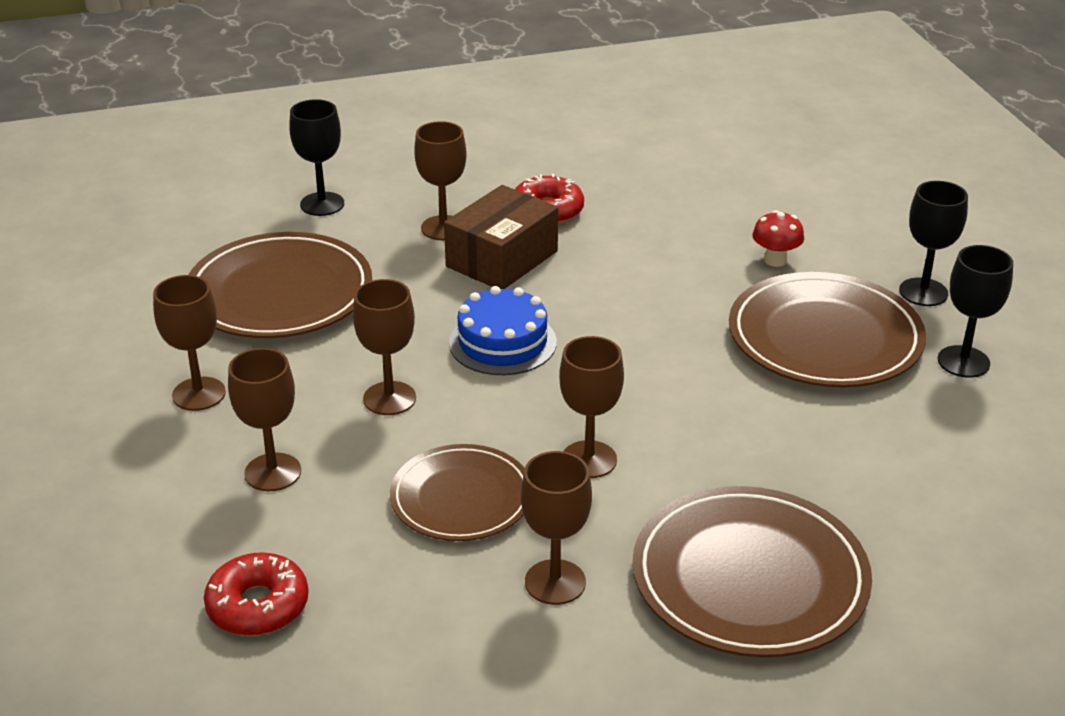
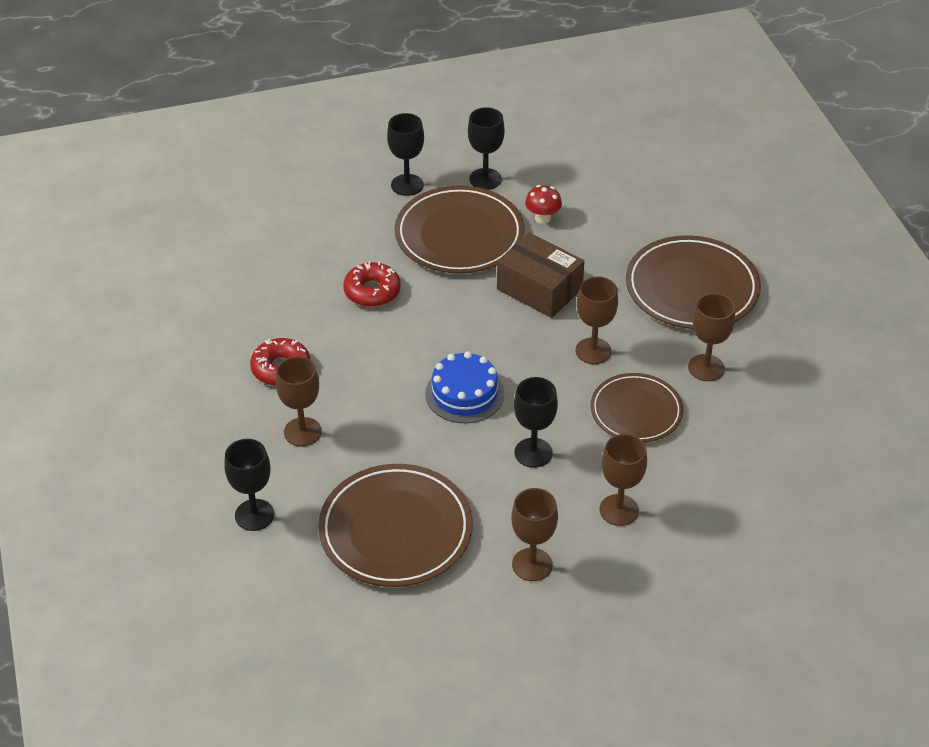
camera: 90 degrees left, 10 degrees up
(258, 606) = (745, 503): red donut -> red donut (372, 291)
(389, 398) = (533, 453): brown goblet -> black goblet
(502, 259) = (352, 395): brown box -> brown box (539, 289)
(775, 260) = (363, 249): red mushroom -> red mushroom (542, 218)

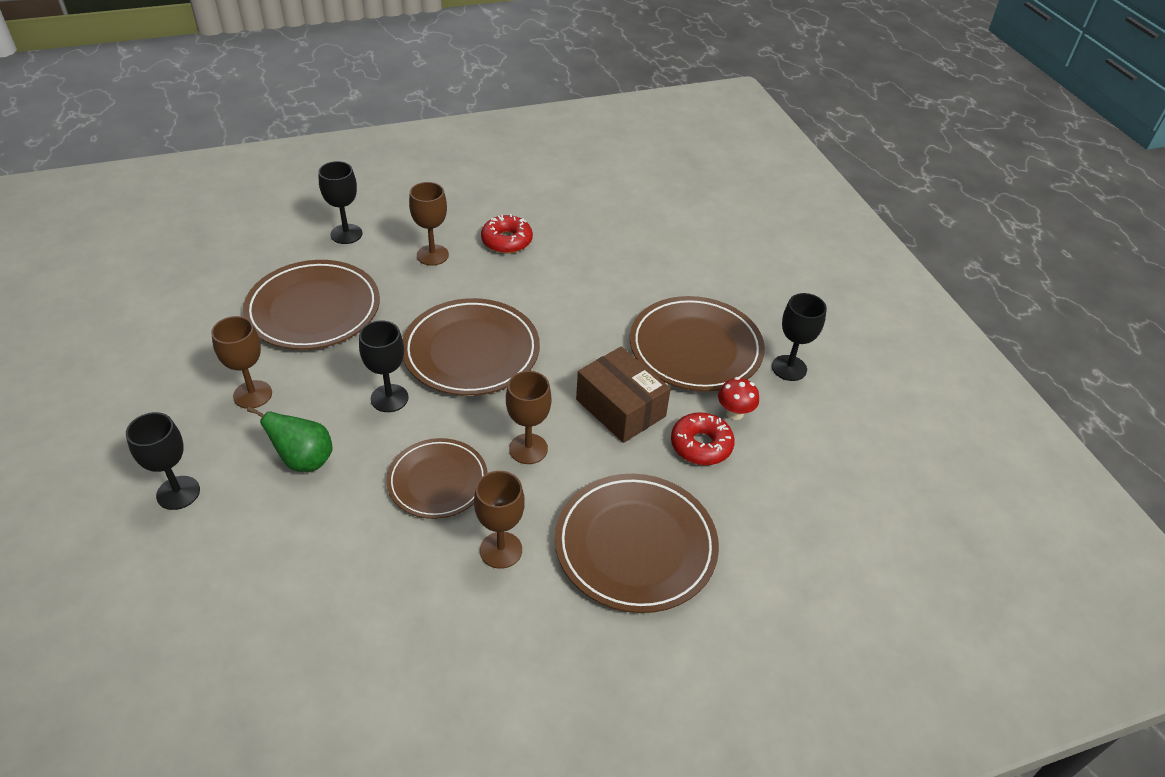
camera: 85 degrees right, 0 degrees up
(372, 291) = (606, 290): red donut -> red donut (701, 445)
(407, 185) = (764, 311): black goblet -> black goblet (178, 493)
(464, 393) = (471, 351): blue cake -> brown plate
(539, 289) = (620, 408): brown box -> brown box turned 75 degrees counterclockwise
(619, 510) = (304, 460): brown goblet -> green pear

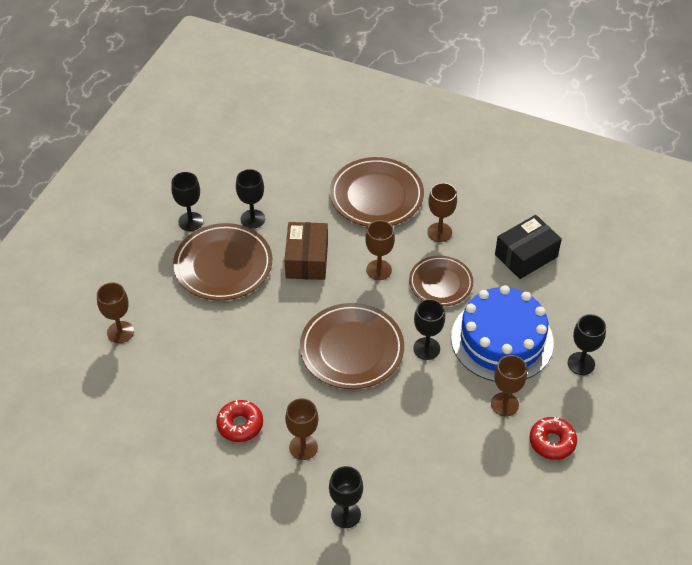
camera: 135 degrees left, 5 degrees up
(304, 460) = (502, 340): green pear -> blue cake
(313, 309) = (422, 451): brown plate -> none
(349, 598) = (526, 256): none -> black box
(699, 244) = (120, 332): none -> brown goblet
(701, 445) = (291, 216): red donut -> red donut (552, 442)
(734, 413) = (252, 219): red mushroom -> black goblet

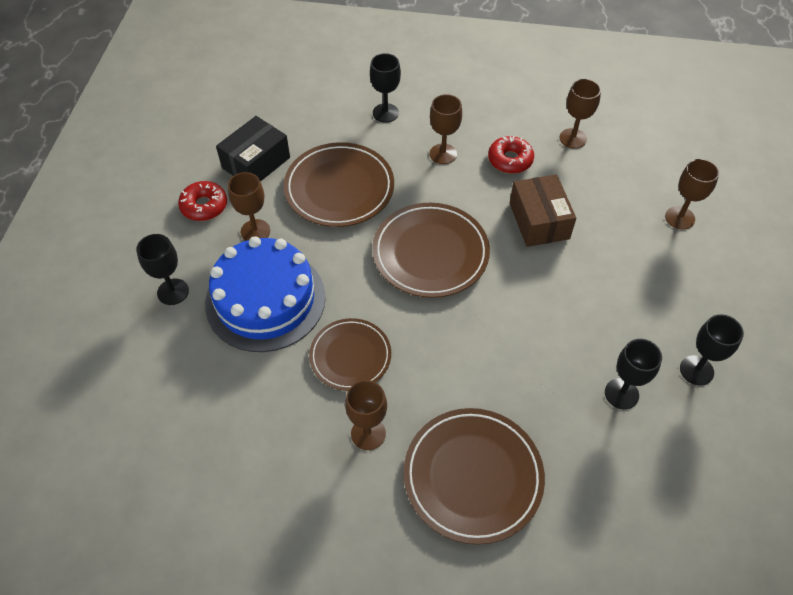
camera: 165 degrees right, 5 degrees up
(223, 265) = (620, 319): brown plate -> brown plate (339, 188)
(307, 260) = (525, 350): brown box -> brown box (539, 221)
(379, 270) = (432, 356): brown goblet -> brown goblet (573, 138)
(426, 348) = (349, 271): black goblet -> none
(526, 256) = (245, 423): black box -> black box (256, 162)

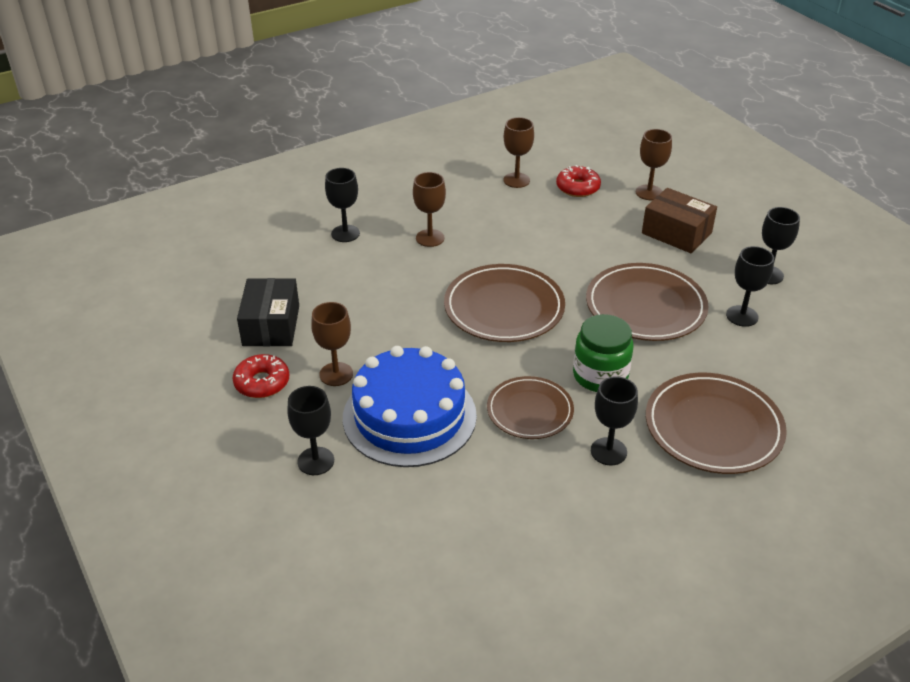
camera: 40 degrees left, 15 degrees down
(339, 188) = (372, 304): brown plate -> brown plate (645, 306)
(368, 433) = (608, 451): brown goblet -> black goblet
(436, 364) = (600, 375): none -> green jar
(510, 160) = (487, 216): red donut -> red donut (578, 187)
(539, 221) = (557, 244): brown box -> brown box (676, 233)

